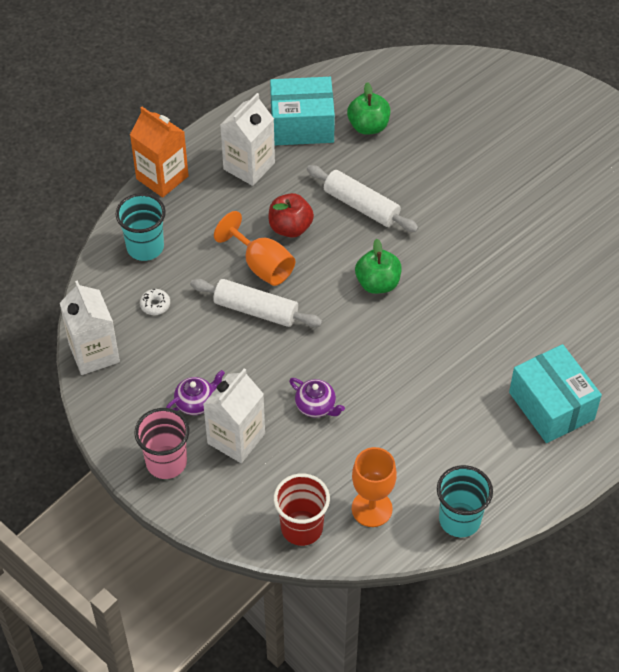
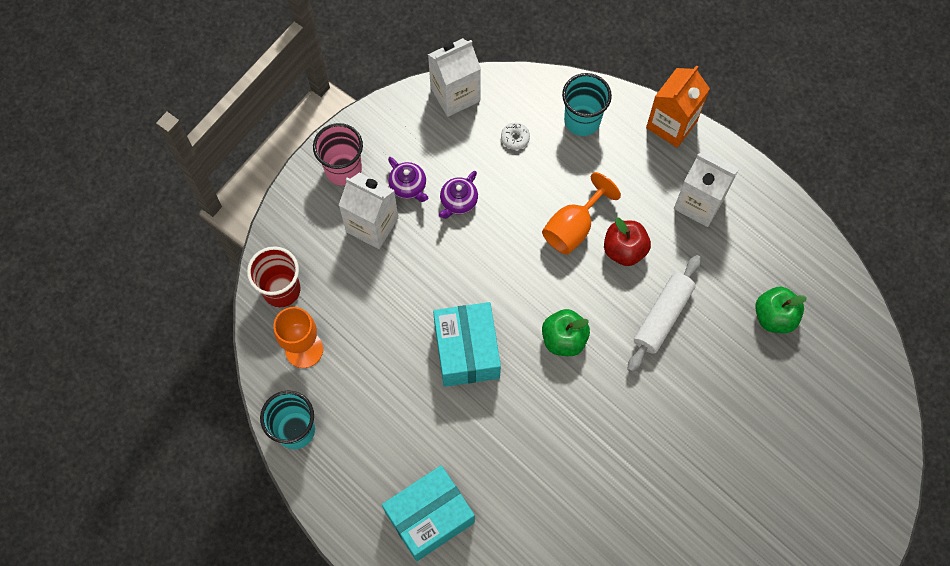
camera: 85 degrees right, 15 degrees up
(256, 310) = (518, 227): white rolling pin -> none
(302, 125) = (764, 249): turquoise box -> turquoise box (467, 351)
(316, 406) = (412, 292): purple teapot -> purple teapot (458, 202)

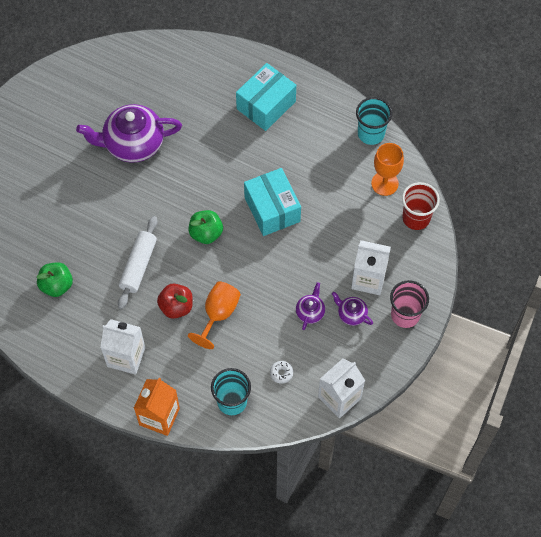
camera: 165 degrees right, 5 degrees down
(637, 503) = (133, 144): none -> purple teapot

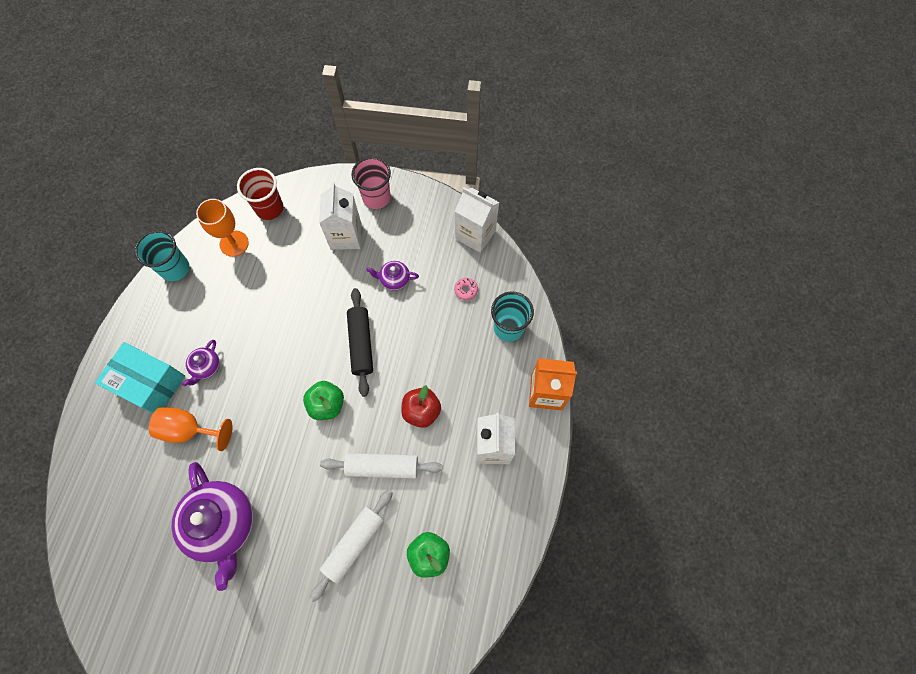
camera: 105 degrees left, 5 degrees up
(85, 232) = (354, 544): none -> white rolling pin
(218, 314) = (418, 366): orange goblet -> orange goblet (189, 430)
(253, 271) = (361, 344): none -> black rolling pin
(272, 209) = (284, 344): turquoise box -> none
(281, 373) = (466, 290): white donut -> pink donut
(351, 314) = (387, 243): purple teapot -> purple teapot (206, 367)

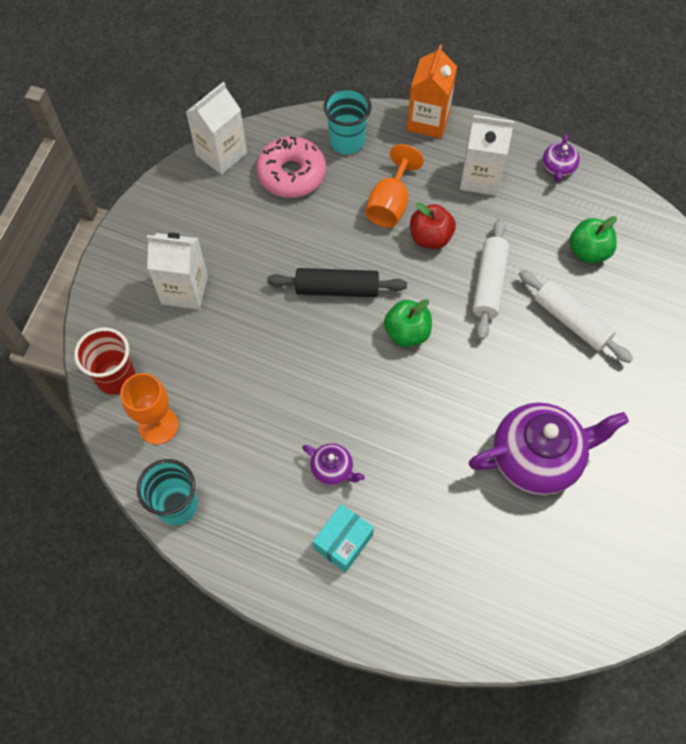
camera: 80 degrees left, 5 degrees down
(150, 384) = (343, 542): turquoise box -> turquoise box, size x0.64
(189, 430) = (414, 493): orange goblet -> orange goblet (390, 204)
(376, 197) = (138, 250): pink cup -> none
(394, 279) = (260, 244): purple teapot -> purple teapot (558, 168)
(466, 290) = (291, 174): pink donut -> pink donut, size x2.44

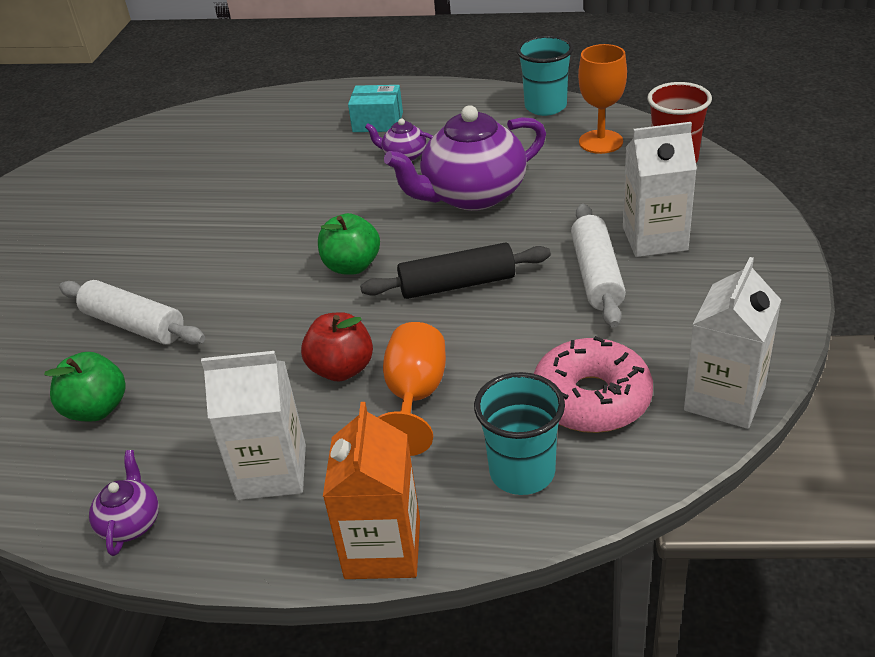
camera: 170 degrees right, 25 degrees down
(343, 542) = (378, 122): turquoise box -> turquoise box turned 75 degrees clockwise
(489, 284) = (248, 337): white rolling pin -> white rolling pin (596, 275)
(537, 457) = (187, 208): purple teapot -> purple teapot (472, 195)

